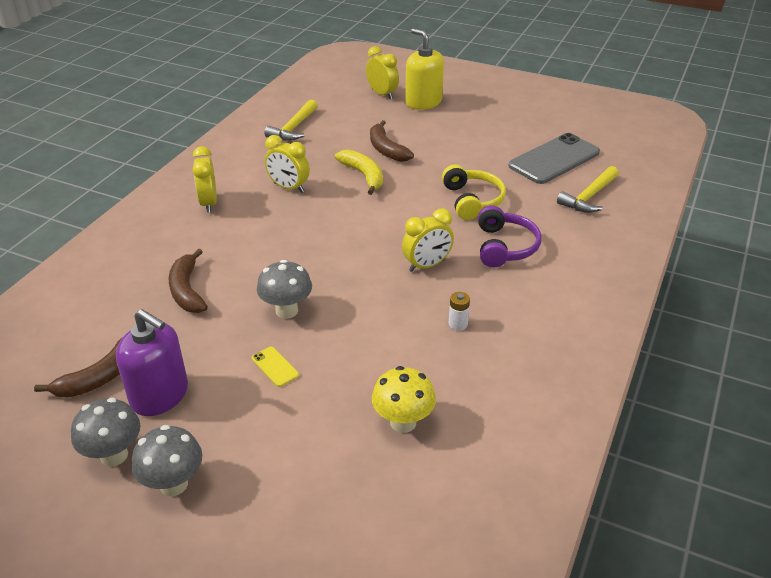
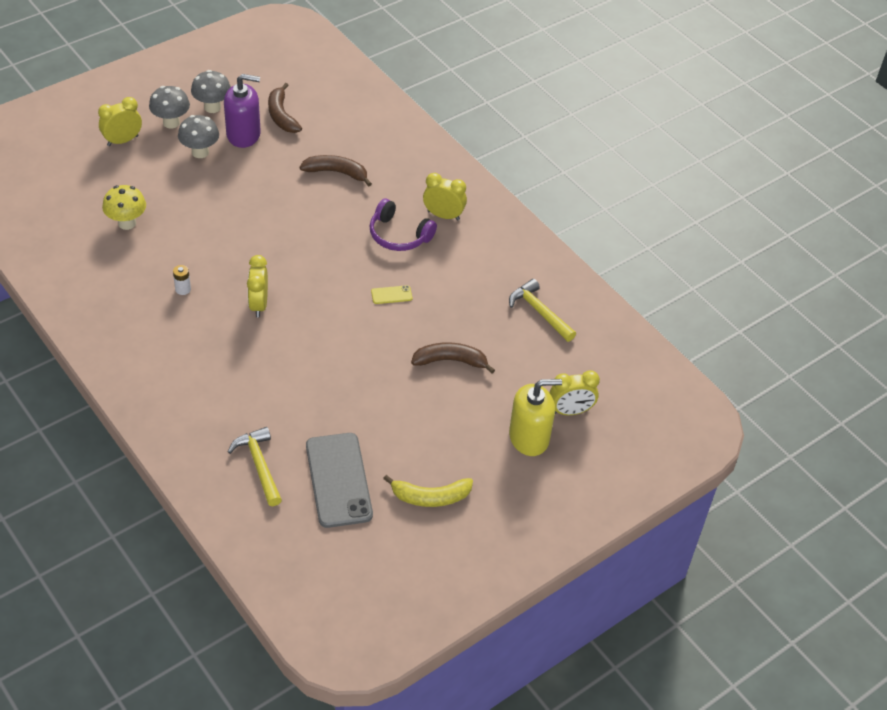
camera: 115 degrees right, 10 degrees up
(160, 395) = (243, 134): purple soap dispenser -> purple soap dispenser turned 150 degrees counterclockwise
(275, 367) = (224, 188): yellow phone -> yellow phone (391, 295)
(287, 311) = (273, 212): grey mushroom -> grey mushroom (200, 152)
(288, 188) = (432, 269): yellow clock -> yellow clock (123, 141)
(363, 176) = (415, 324): yellow banana -> yellow banana (430, 497)
(472, 200) = (320, 378): yellow headphones -> none
(505, 247) = (241, 363): purple headphones -> purple headphones (399, 235)

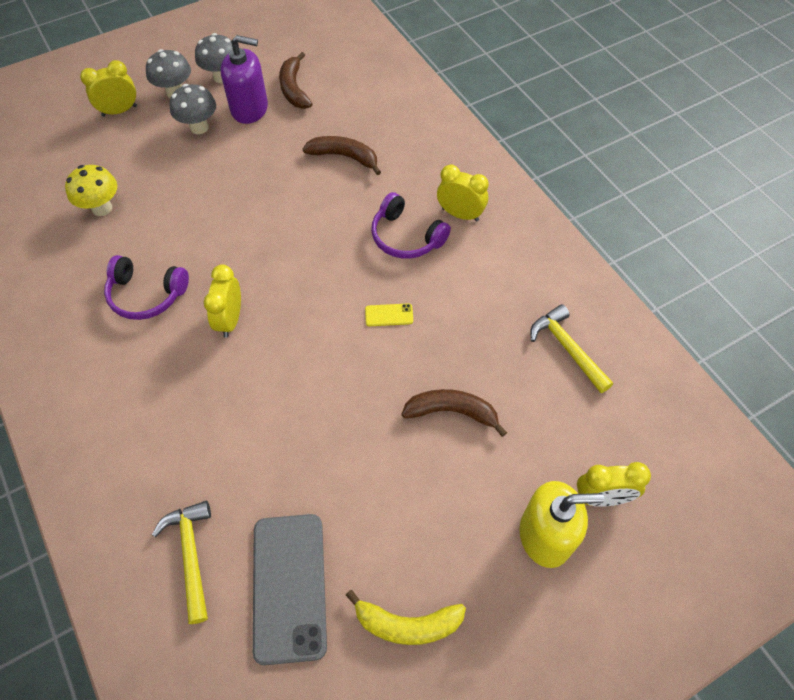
camera: 10 degrees right, 10 degrees up
(183, 289) = (146, 295): white battery -> purple headphones

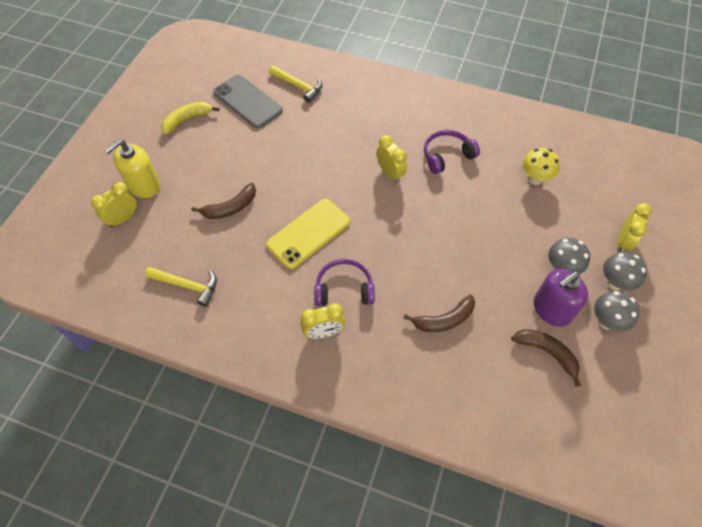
camera: 140 degrees right, 0 degrees up
(389, 315) = (308, 233): yellow phone -> yellow phone, size x2.43

